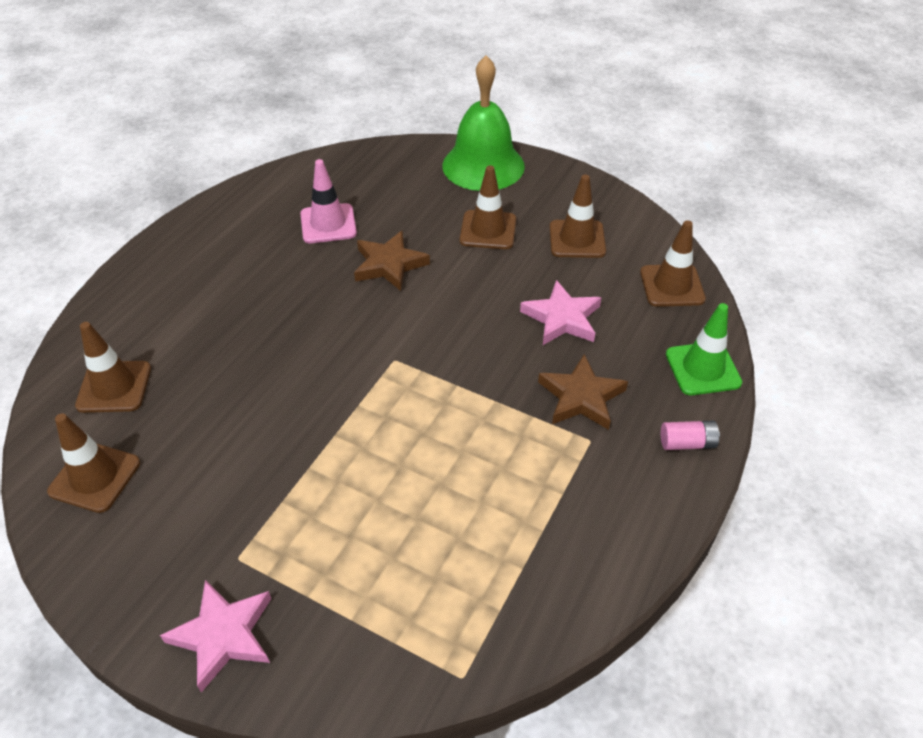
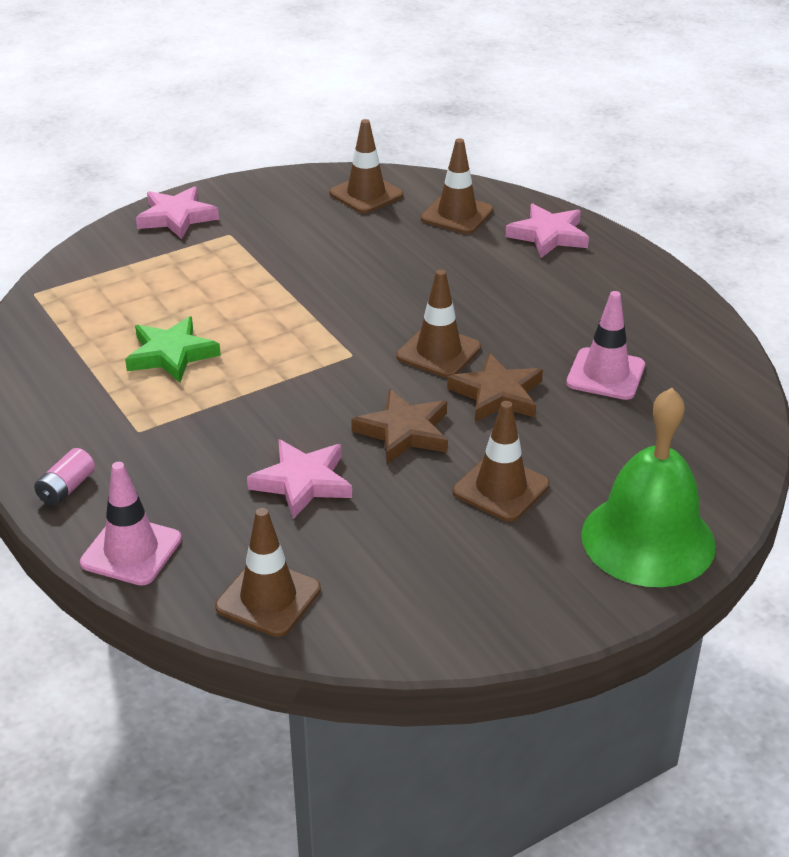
camera: 120 degrees right, 10 degrees down
(131, 313) = (548, 235): none -> pink star
(479, 479) = (171, 354): none -> green star
(577, 239) = (422, 557): brown traffic cone -> brown traffic cone (438, 352)
(581, 397) = (189, 447): brown star -> brown star (404, 432)
(703, 368) = (131, 551): green traffic cone -> pink traffic cone

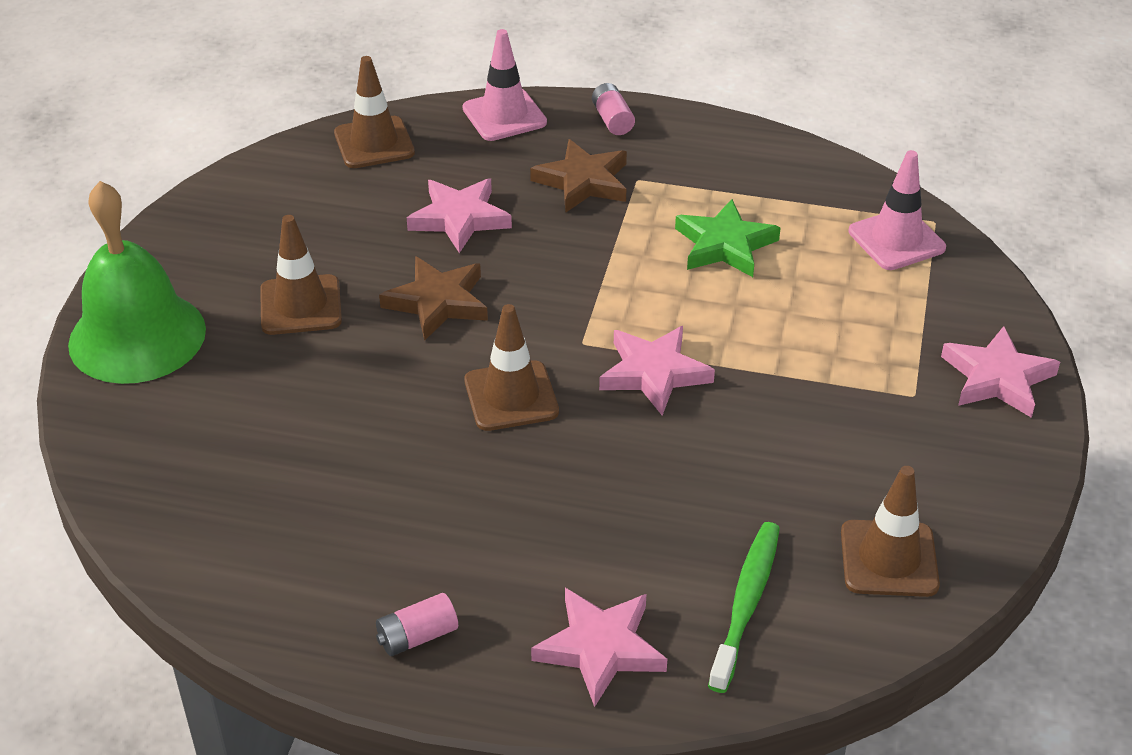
camera: 135 degrees right, 5 degrees up
(340, 316) = (654, 373): none -> pink star
(457, 215) = (746, 603): brown traffic cone -> green toothbrush
(497, 394) = (402, 387): brown star -> brown star (583, 181)
(605, 374) = (323, 477): pink traffic cone -> pink traffic cone (896, 240)
(634, 283) = (417, 636): none -> pink battery

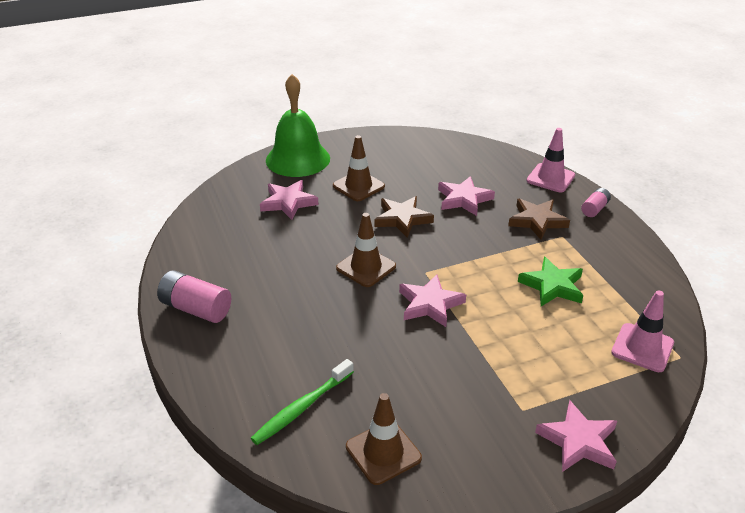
camera: 55 degrees right, 5 degrees down
(374, 143) = (482, 155): brown traffic cone -> none
(417, 636) = (196, 308): pink battery -> pink battery, size x1.73
(600, 648) = (232, 368): pink star -> pink star (288, 202)
(746, 603) = (302, 408): green toothbrush -> green toothbrush turned 150 degrees clockwise

